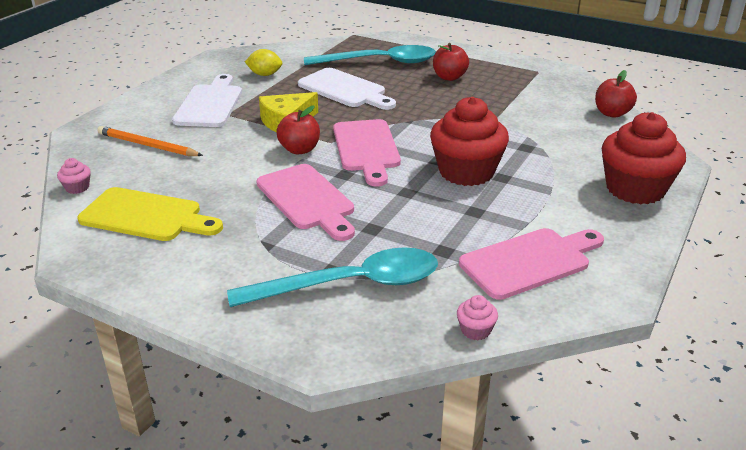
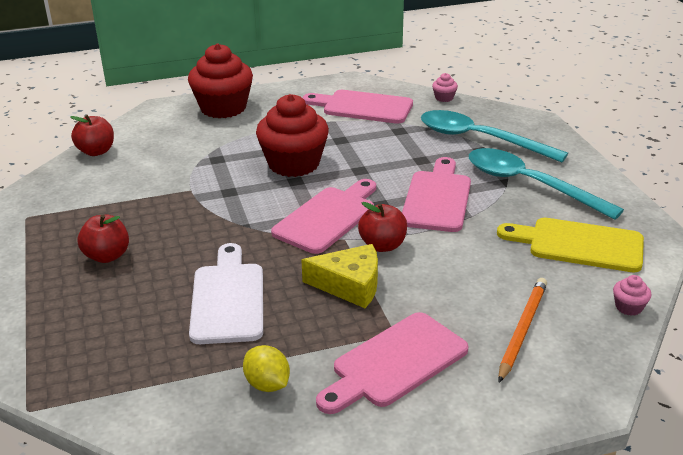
camera: 135 degrees left, 0 degrees up
(146, 216) = (579, 244): yellow cutting board -> yellow cutting board turned 45 degrees counterclockwise
(147, 145) = (522, 330): orange pencil -> orange pencil turned 135 degrees counterclockwise
(210, 104) = (395, 363): white cutting board -> pink cutting board
(379, 62) = (116, 323): turquoise spoon -> turquoise spoon (529, 184)

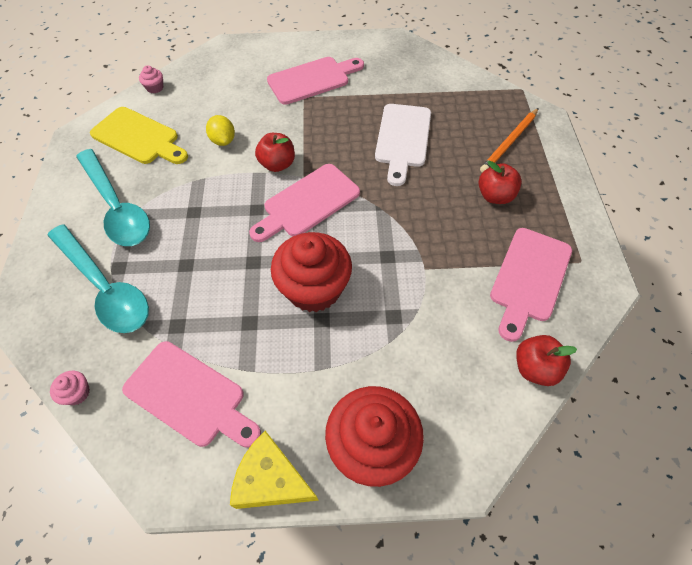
camera: 165 degrees left, 25 degrees up
(267, 384) = (387, 80): yellow lemon -> yellow lemon (223, 140)
(350, 285) = (316, 134): yellow cheese -> yellow cheese (271, 479)
(437, 198) = (205, 207): pink cutting board -> pink cutting board (529, 278)
(522, 330) = (228, 85): orange pencil -> orange pencil (509, 142)

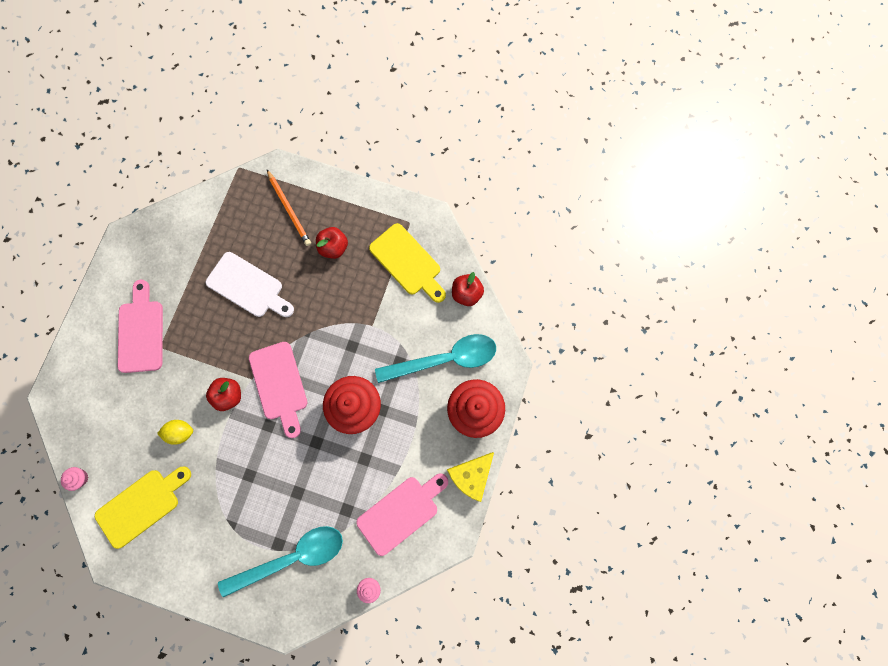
camera: 70 degrees left, 20 degrees up
(117, 207) = (216, 536): turquoise spoon -> turquoise spoon (445, 359)
(529, 278) = (408, 262): pink cutting board -> yellow cutting board

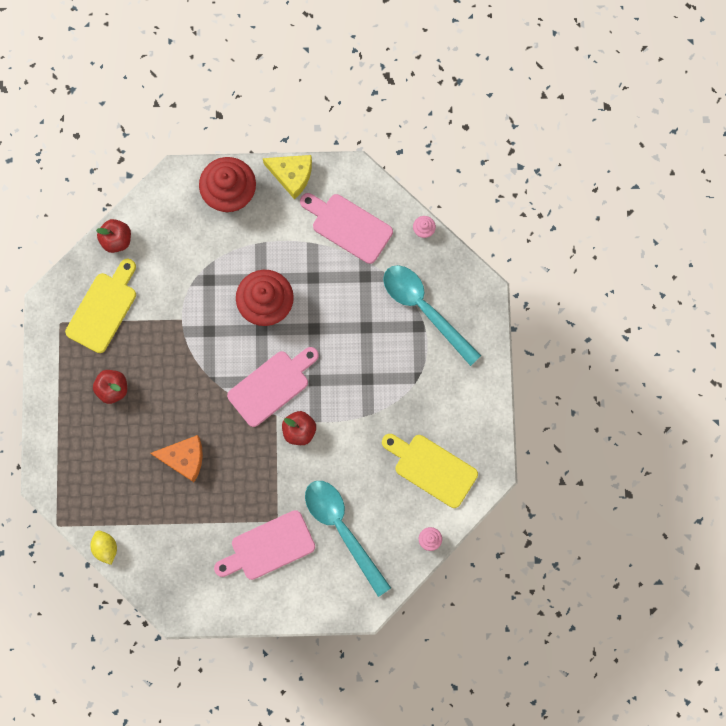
camera: 110 degrees left, 0 degrees up
(181, 432) = (351, 462): yellow lemon -> yellow lemon (105, 548)
(248, 287) = (184, 458): white cutting board -> orange cheese
(289, 209) = (86, 451): orange pencil -> none
(445, 359) = (190, 237): turquoise spoon -> turquoise spoon (342, 529)

